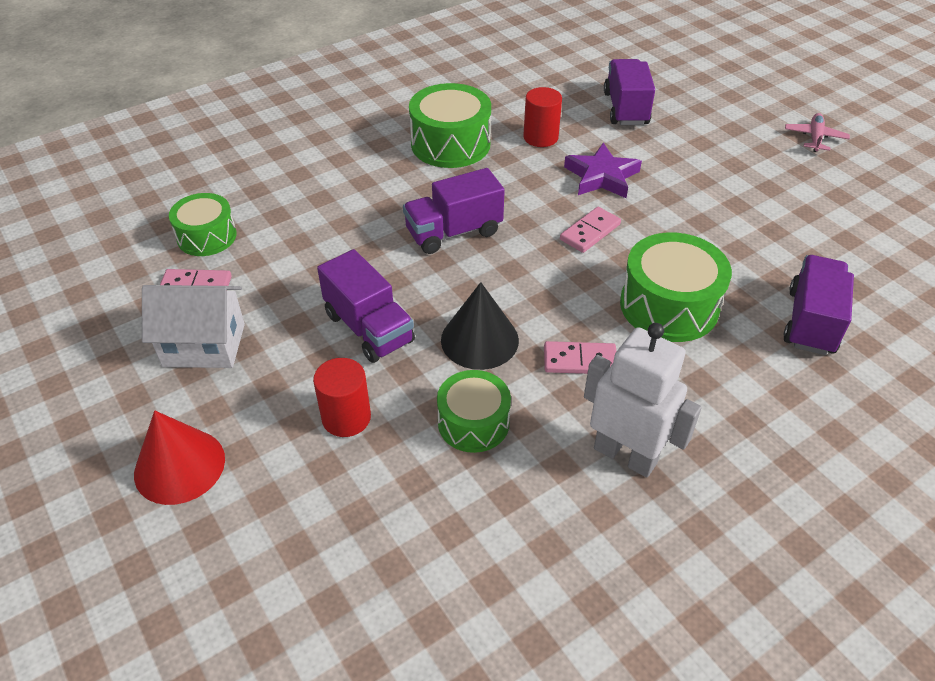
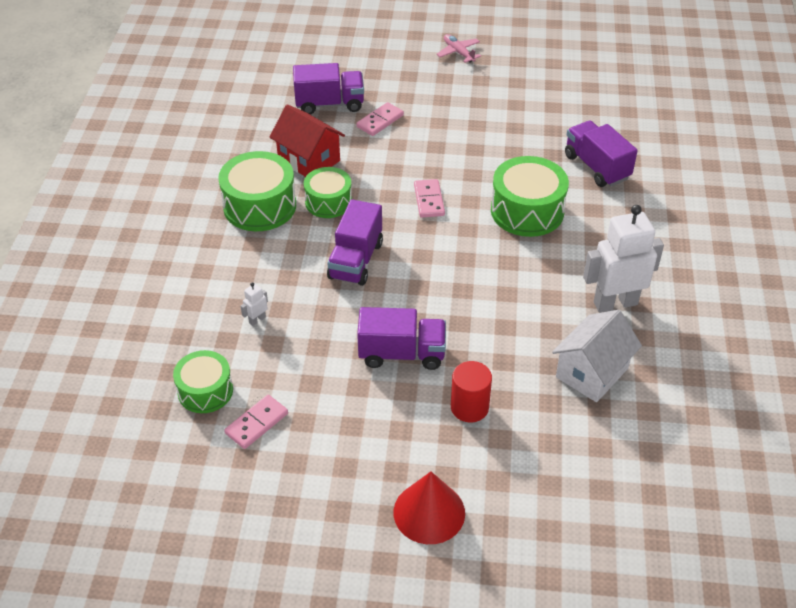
camera: 50 degrees left, 0 degrees up
(204, 345) = (326, 447): white house -> white house (592, 372)
(316, 218) = (257, 320): none -> white robot
(473, 423) = (531, 351): green drum -> green drum (328, 202)
(479, 340) = (468, 308): black cone -> none
(540, 137) = (309, 160): red cylinder -> red house
(580, 361) = (530, 276): pink domino -> pink domino (380, 121)
(601, 177) = (384, 160): purple star -> none
(625, 109) = (329, 104): purple truck -> purple truck turned 135 degrees clockwise

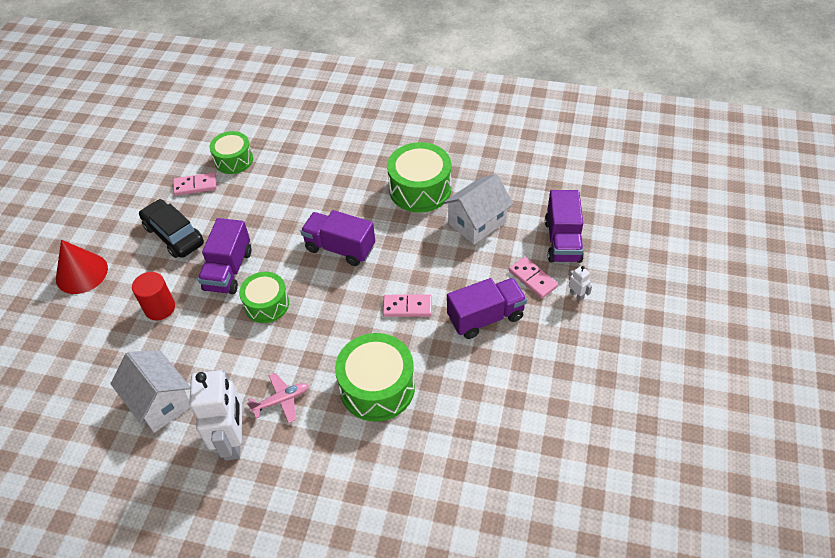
camera: 100 degrees right, 5 degrees up
(257, 320) = (291, 186): white robot -> white robot (576, 295)
(257, 423) = (195, 186): pink domino -> pink domino turned 60 degrees counterclockwise
(309, 160) = (477, 222): red house -> white house
(328, 202) = (417, 234): green drum -> green drum (266, 304)
(350, 424) = (174, 235): none -> black car
(458, 52) = (661, 363): pink plane -> pink plane (281, 400)
(596, 167) = (437, 470): purple truck -> purple truck (485, 317)

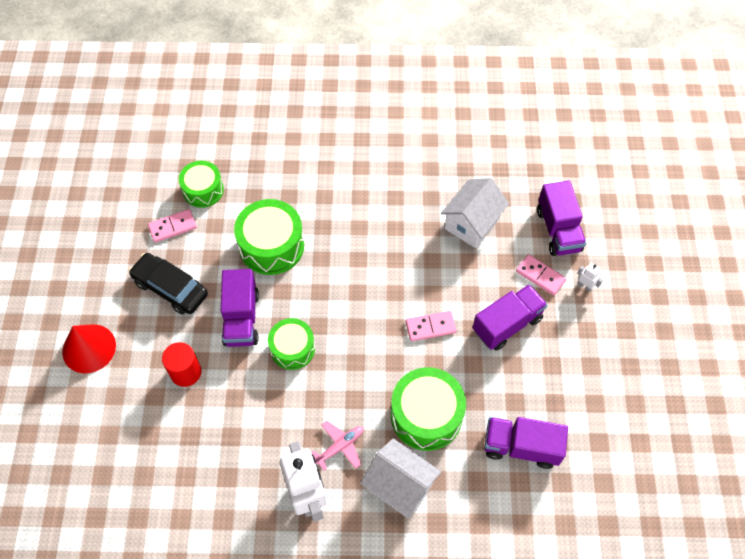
camera: 15 degrees left, 10 degrees up
(160, 402) = (223, 471): white house -> white house (399, 486)
(340, 248) = (346, 274): purple truck -> purple truck (521, 447)
(420, 189) = (406, 194): green drum -> green drum (271, 246)

